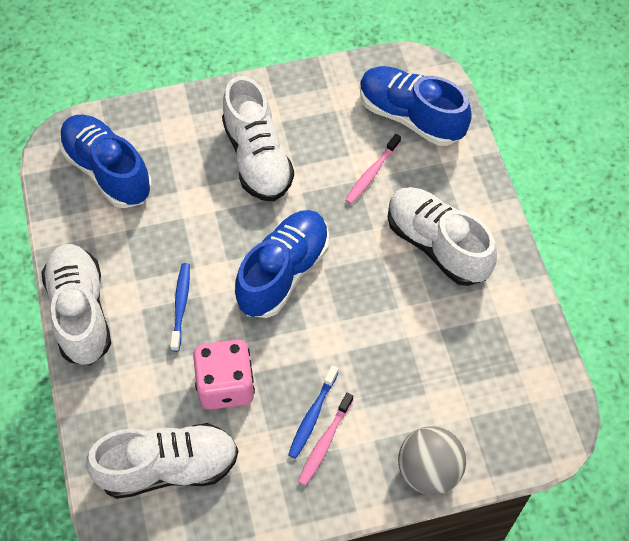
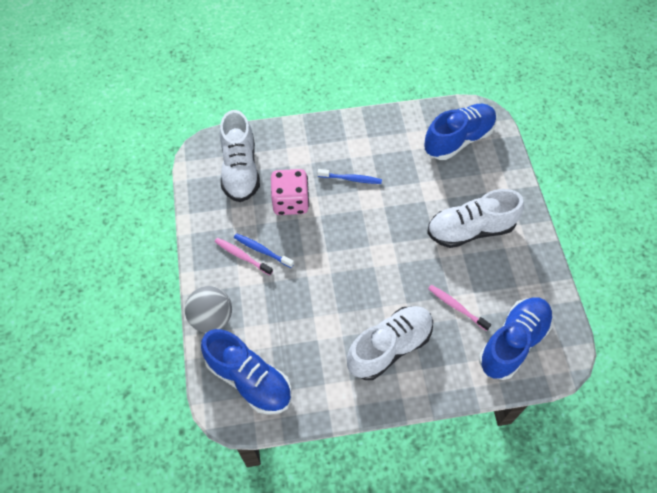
camera: 95 degrees right, 0 degrees up
(80, 312) = (351, 126): white shoe -> none
(283, 272) = (372, 240): blue shoe -> blue shoe (249, 379)

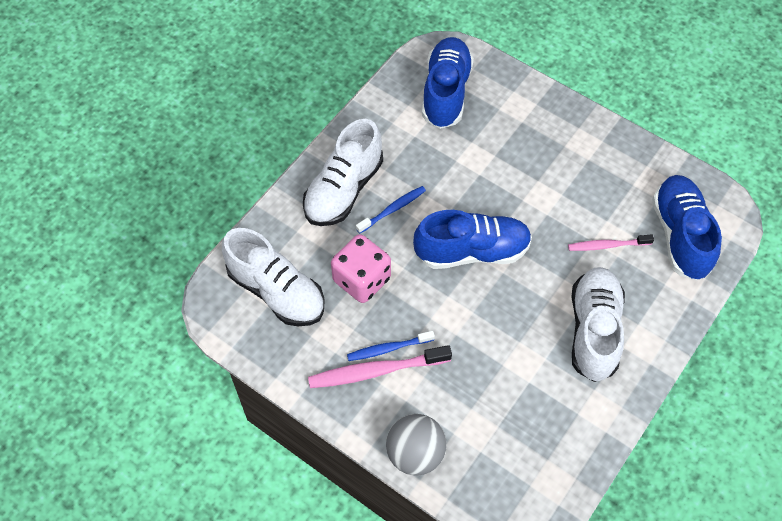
camera: 45 degrees left, 0 degrees up
(242, 256) = (376, 371): pink toothbrush -> pink toothbrush, size x1.60
(249, 379) = (512, 473): blue shoe -> blue shoe (472, 251)
(470, 229) = (545, 167): white shoe -> white shoe (343, 189)

